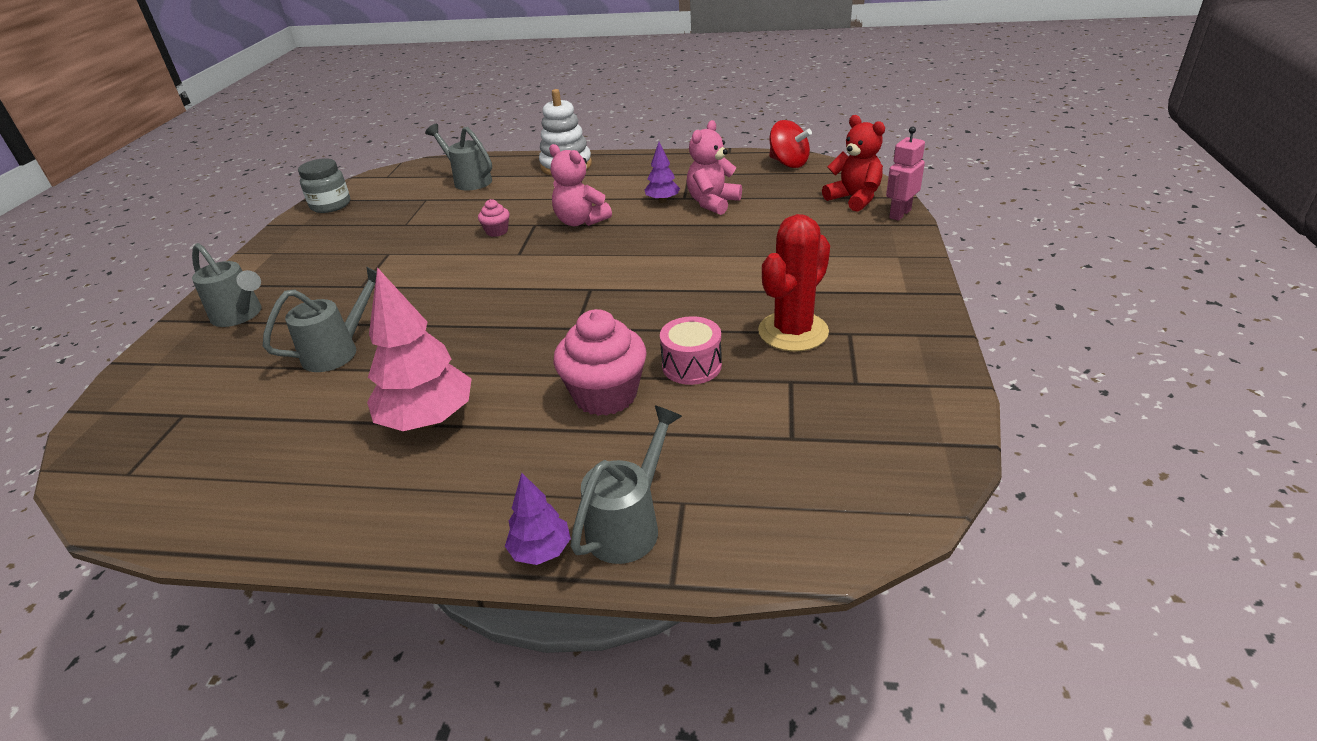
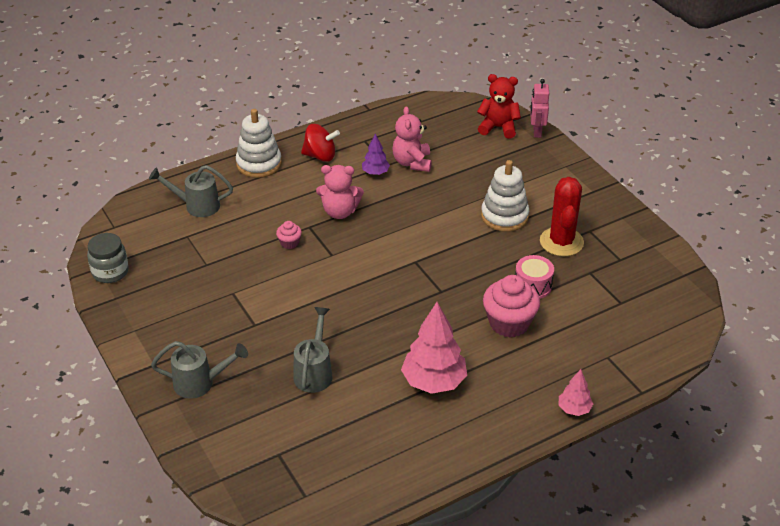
camera: 40 degrees left, 5 degrees up
(541, 551) = (574, 409): purple tree -> pink tree
(629, 524) = (597, 378): grey watering can -> none
(752, 280) = (504, 216): none -> white stacking toy
(788, 163) = (423, 108): red spinning top -> red spinning top (320, 156)

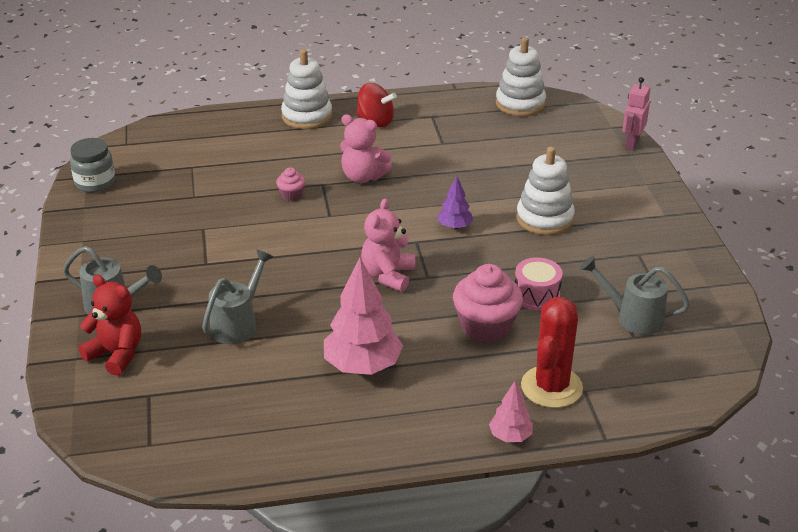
camera: 20 degrees right, 5 degrees down
(197, 206) = (219, 141): grey watering can -> grey watering can (633, 317)
(375, 173) = (425, 148): purple tree -> purple tree (455, 226)
(412, 163) = (471, 146): pink teddy bear -> pink teddy bear (388, 275)
(430, 113) = (520, 104): none -> white stacking toy
(498, 127) = (589, 131): red teddy bear -> red teddy bear (116, 354)
(561, 242) = (597, 258): red cactus -> red cactus (551, 387)

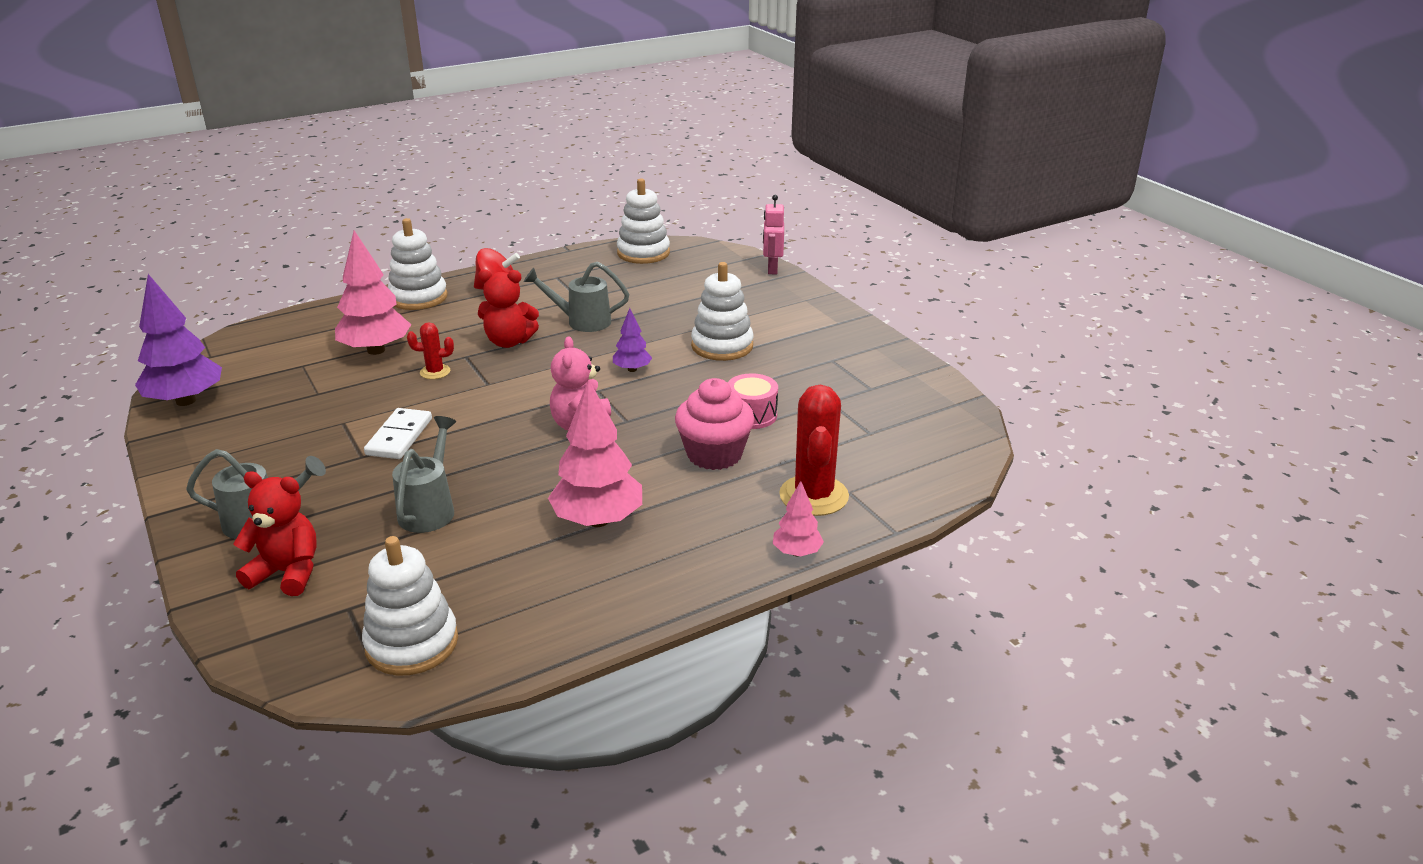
camera: 20 degrees left, 5 degrees down
(95, 183) = (186, 401): grey jar -> purple tree
(181, 436) = (412, 643): none -> white stacking toy
(240, 252) = (399, 437): none -> white domino
(253, 163) = (376, 350): none -> pink tree
(291, 195) = (435, 372): pink cupcake -> red cactus
(363, 177) = (509, 342): pink teddy bear -> red teddy bear
(633, 317) = (859, 416): grey watering can -> grey watering can (582, 321)

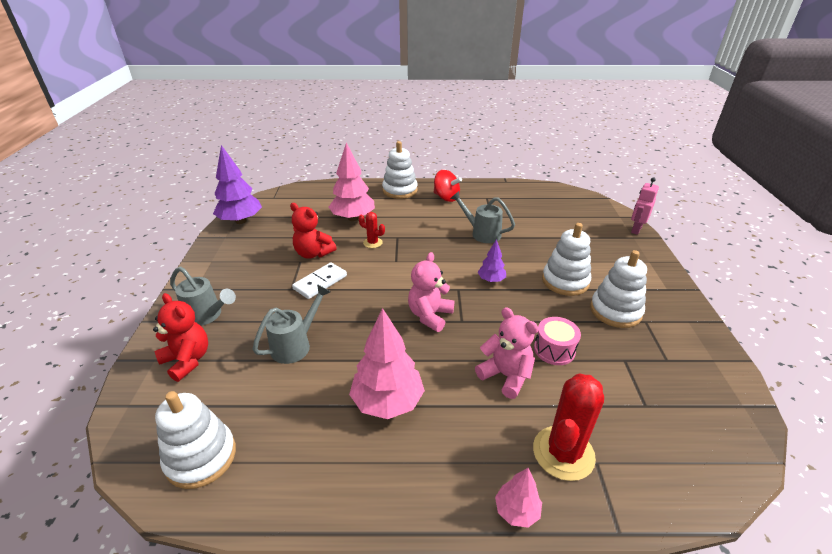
camera: 30 degrees right, 5 degrees up
(509, 342) = (428, 235): red teddy bear -> red teddy bear (313, 253)
(643, 253) = (551, 195): white stacking toy -> white stacking toy (615, 311)
(714, 454) = (506, 376): pink cupcake -> pink teddy bear

